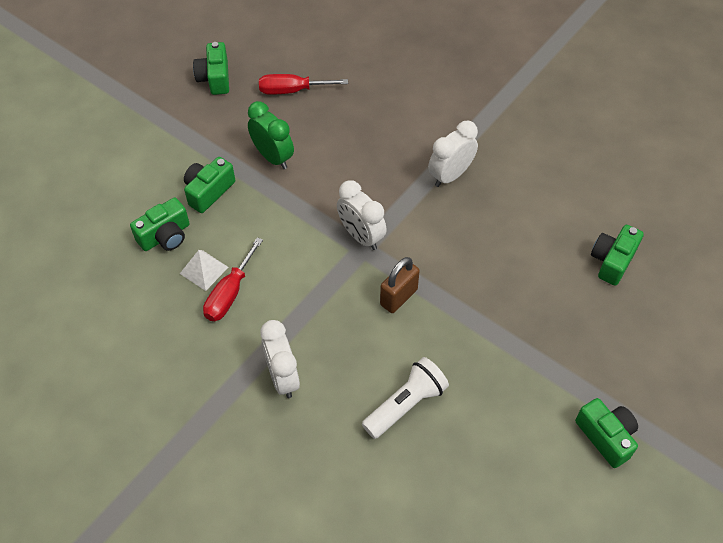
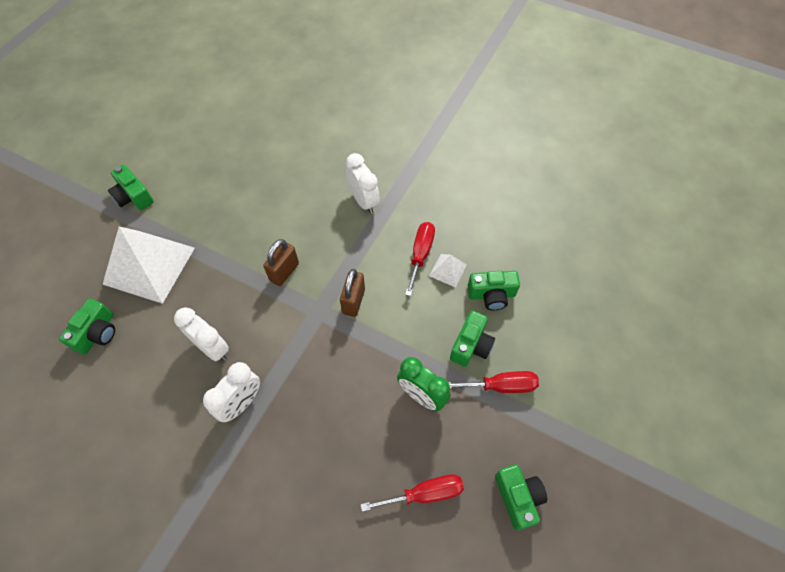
camera: 170 degrees right, 5 degrees up
(165, 236) = (491, 295): green camera -> green camera turned 135 degrees counterclockwise
(194, 154) = (501, 386): none -> red screwdriver
(322, 252) = (353, 301): none -> brown padlock
(361, 236) = (322, 322): white clock -> white clock (212, 348)
(405, 404) = (273, 196): white flashlight -> none
(566, 331) = (149, 265): none -> white pyramid

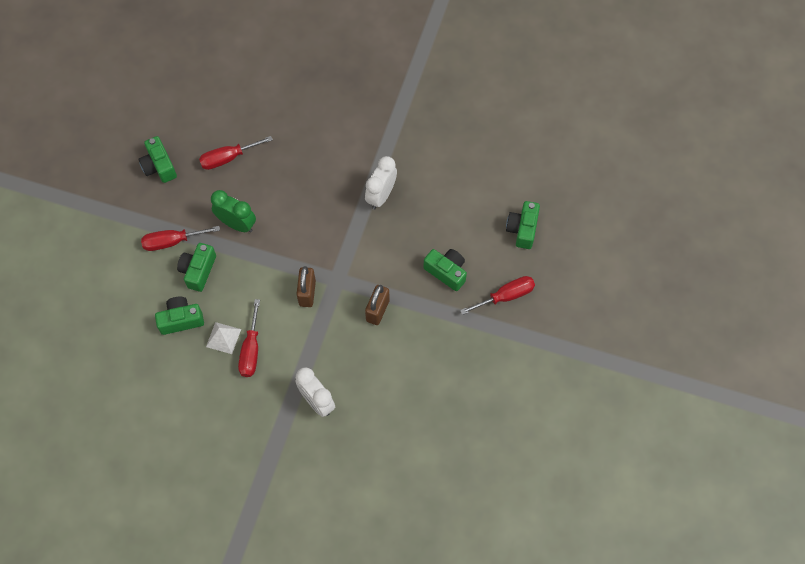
camera: 170 degrees right, 5 degrees up
(133, 196) = (555, 366): green camera -> green camera (446, 272)
(149, 265) = (506, 296): white pyramid -> red screwdriver
(212, 348) = (420, 233): white clock -> none

